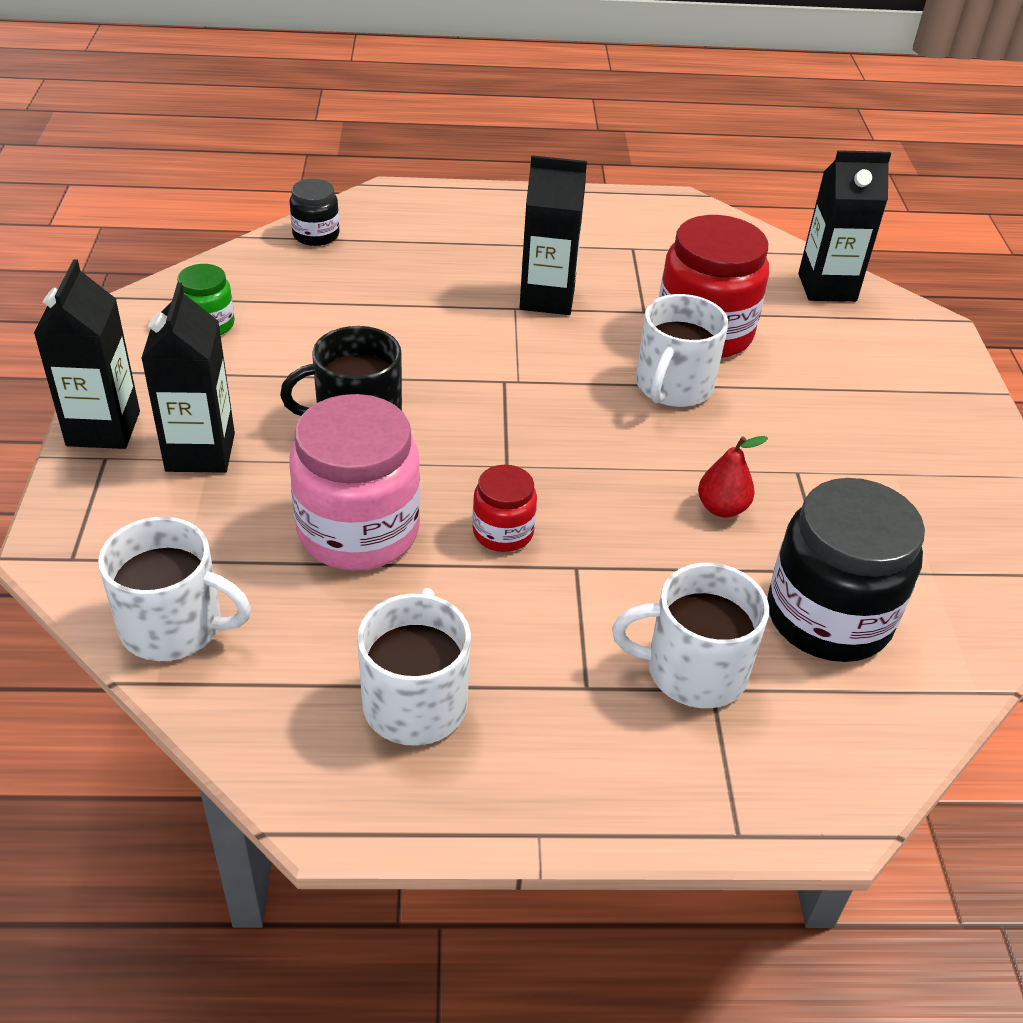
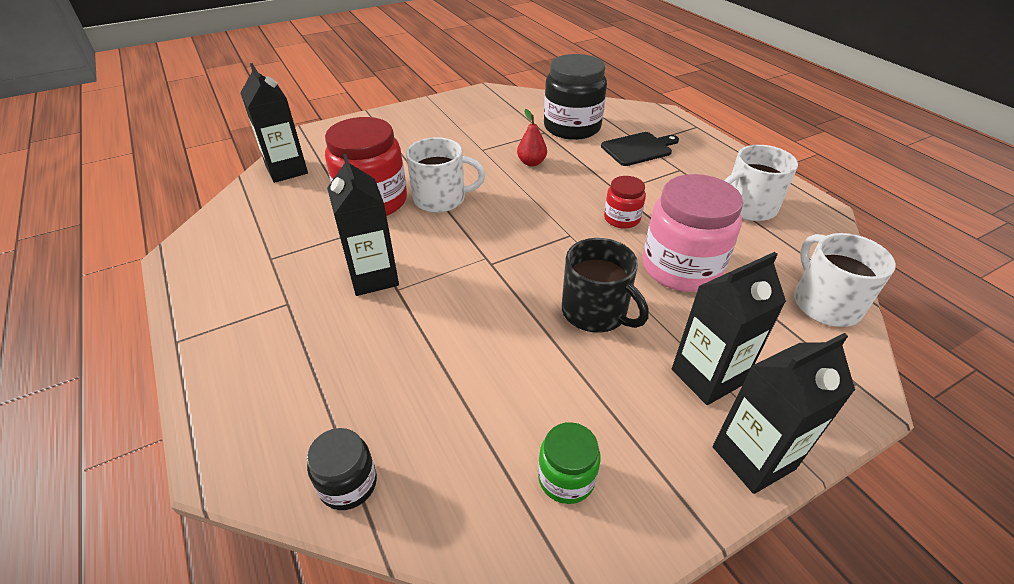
camera: 115 degrees left, 0 degrees up
(693, 670) = (638, 149): white mug -> black cutting board

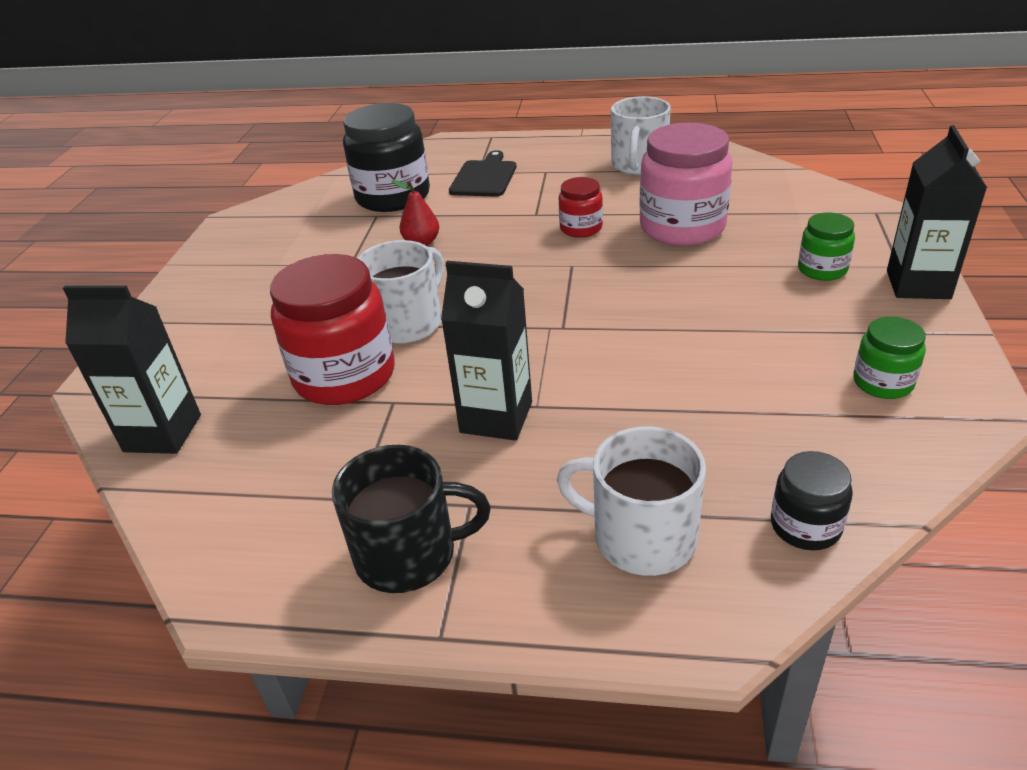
camera: 50 degrees left, 5 degrees down
(595, 312) = (696, 292): black mug -> black mug (408, 554)
(707, 377) = (822, 269): black carton -> green jar
(825, 303) = (786, 186): white mug -> white mug (641, 537)

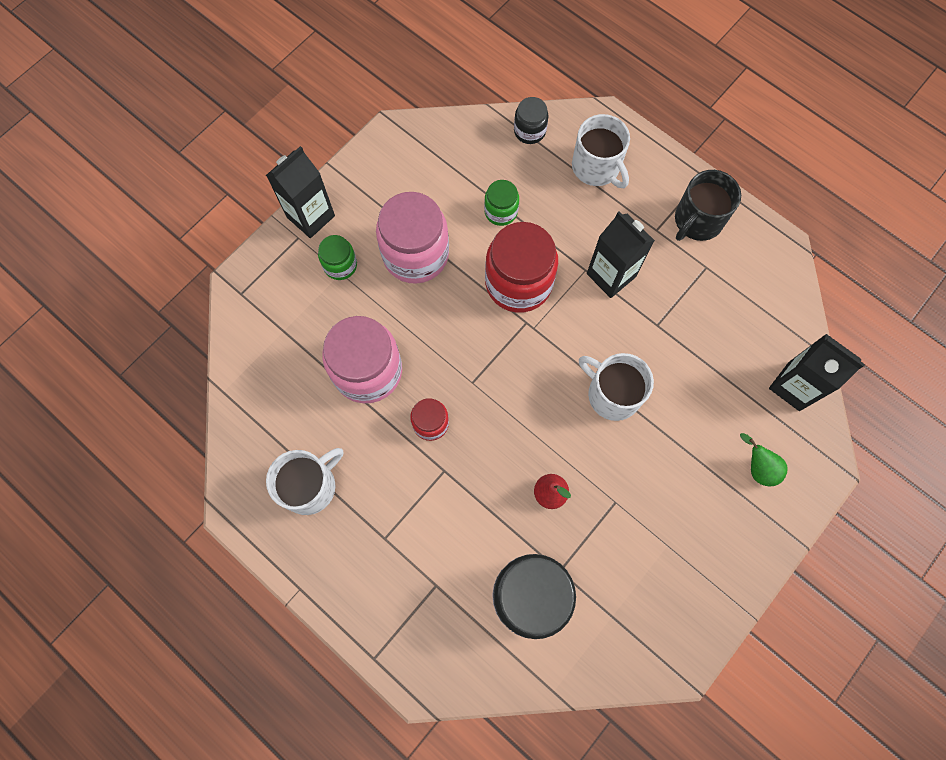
camera: 150 degrees left, 35 degrees up
(193, 347) = (758, 467): none -> green pear
(344, 375) = (674, 367): red jar -> red jar (518, 283)
(408, 323) = (612, 394): white mug -> white mug turned 60 degrees clockwise
(408, 554) = (697, 220): black mug -> black mug turned 75 degrees counterclockwise
(484, 177) = (438, 569): black cutting board -> none
(759, 315) = (415, 254): none -> pink jar
(882, 382) = (414, 171): green jar -> green jar (501, 211)

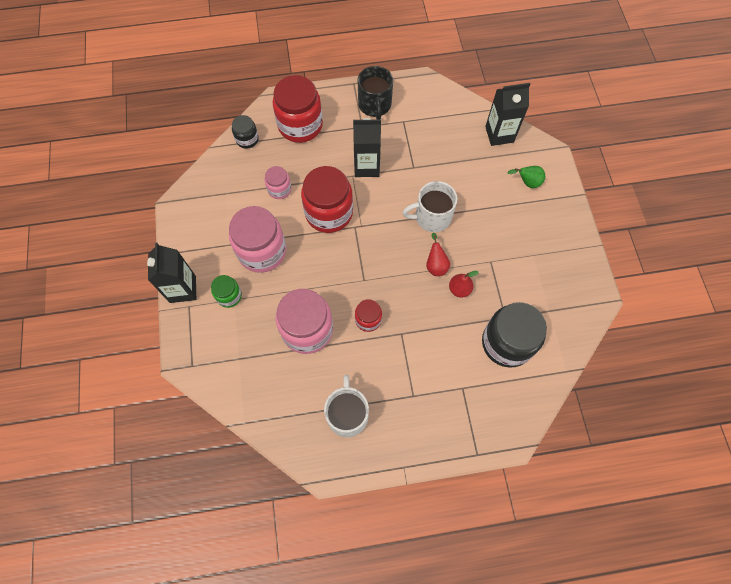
camera: 50 degrees left, 5 degrees down
(501, 211) = (279, 189): green jar -> pink jar
(556, 444) = (436, 265): none -> red pear
(596, 167) = (300, 125): white mug -> red jar

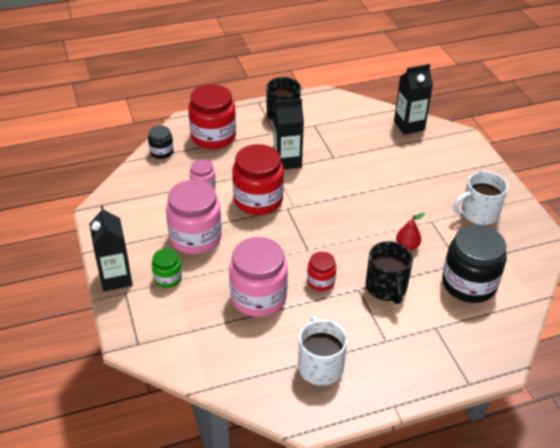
camera: 10 degrees left, 25 degrees down
(428, 336) = (386, 287): none -> black mug
(432, 217) = (362, 193): white mug -> white mug (478, 213)
(436, 265) = (377, 229): red pear -> none
(527, 182) = (447, 158): green pear -> none

